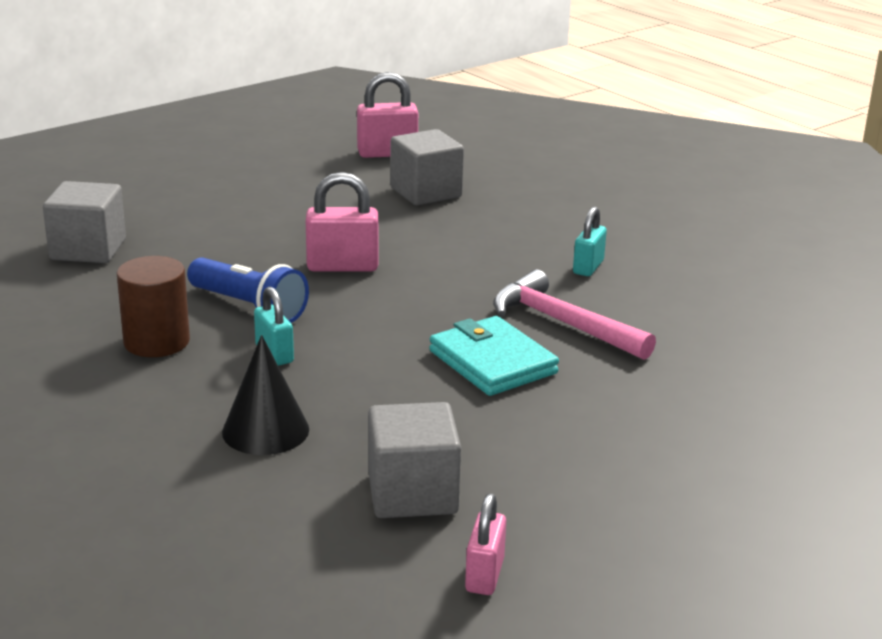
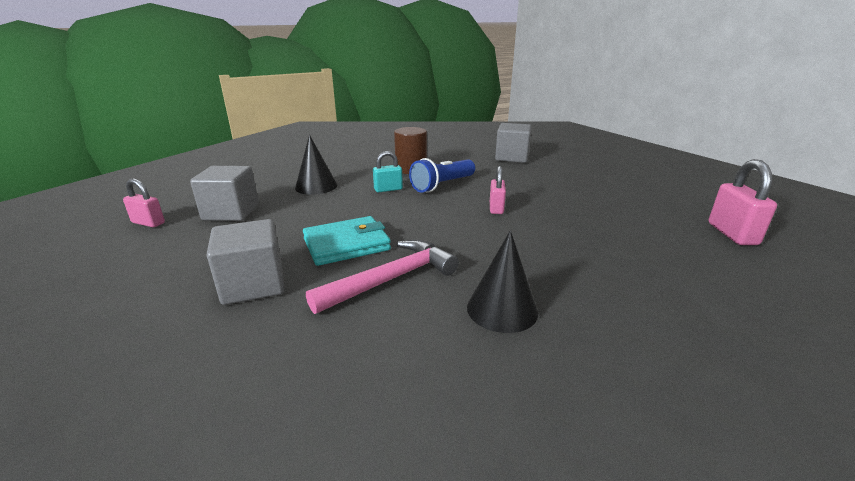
camera: 100 degrees right, 0 degrees up
(342, 266) = (496, 208): pink padlock -> pink padlock, size x0.65
(426, 192) = (649, 244): grey cube -> grey cube (253, 285)
(588, 267) = (502, 309): turquoise padlock -> black cone

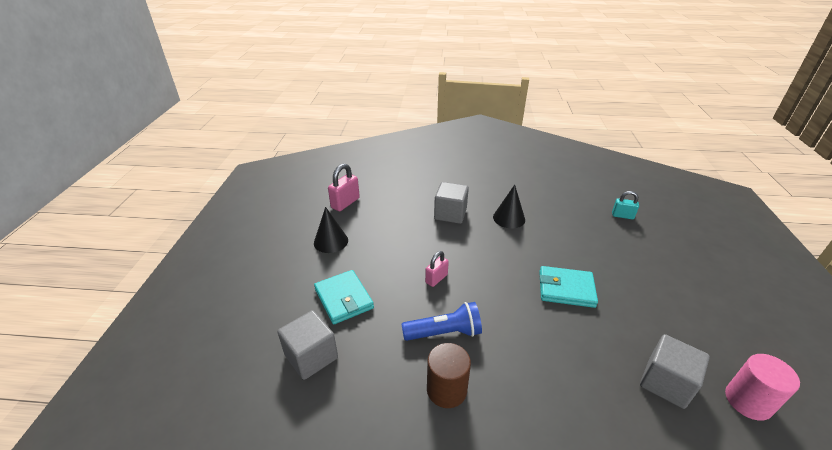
camera: 145 degrees left, 10 degrees up
(148, 223) = (748, 401): pink padlock -> pink cylinder
(253, 285) = (628, 279): grey cube -> grey cube (450, 214)
(316, 186) = (574, 400): black cone -> black cone (331, 241)
(388, 189) = (500, 352): turquoise padlock -> turquoise padlock (622, 216)
(391, 279) = (549, 251): pink hammer -> none
(545, 177) = (344, 299): none -> turquoise wallet

